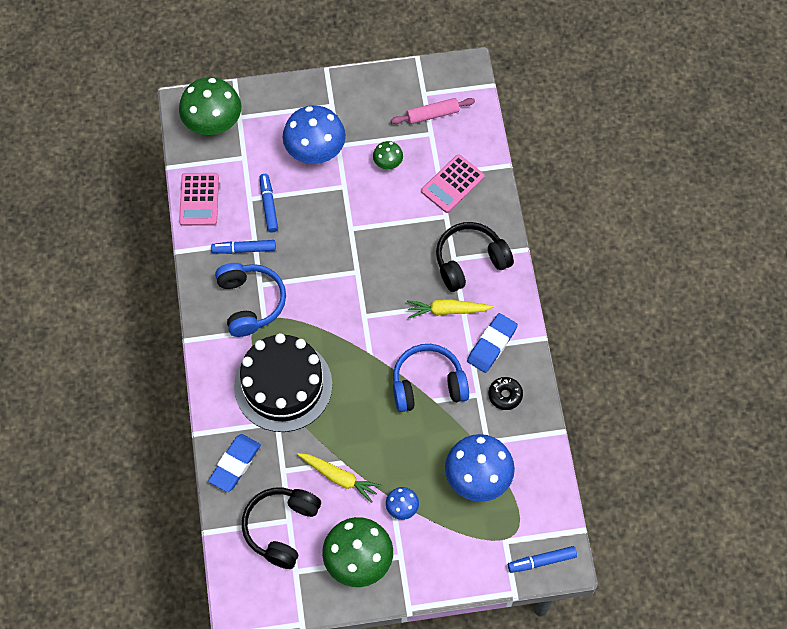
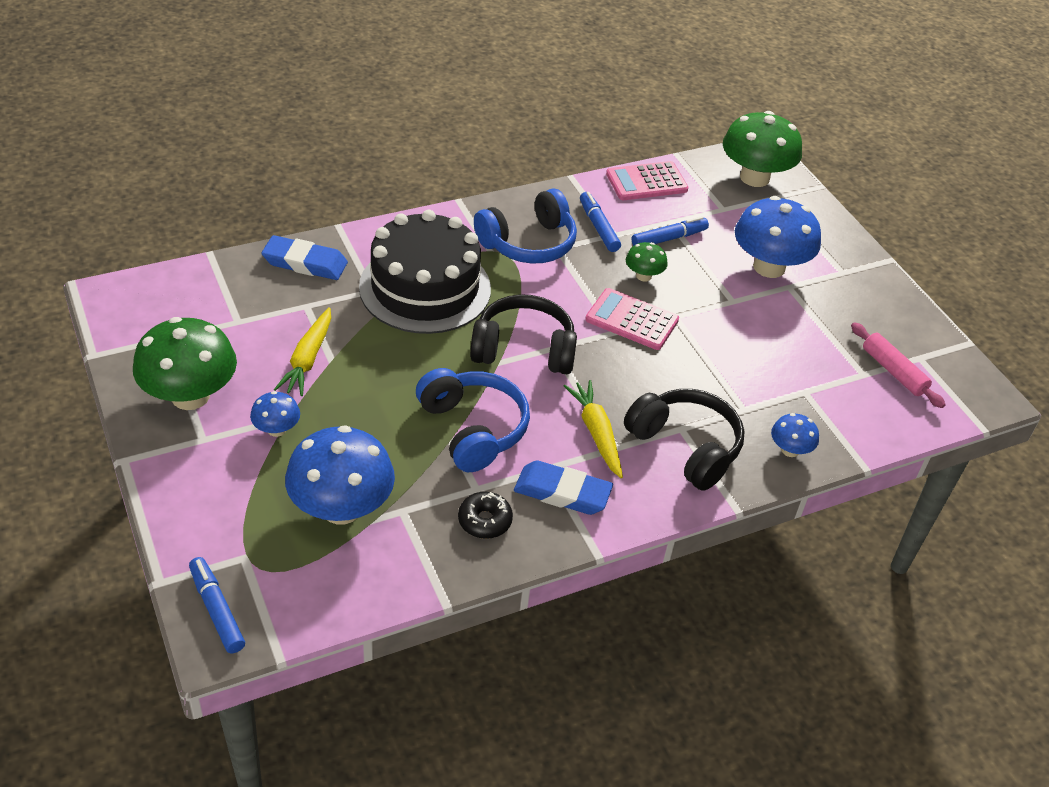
camera: 70 degrees right, 20 degrees down
(281, 528) = (225, 316): black headphones -> black headphones (524, 349)
(388, 162) = (792, 337): green mushroom -> green mushroom (643, 276)
(452, 184) = (798, 409): pink calculator -> pink calculator (631, 320)
(485, 202) = (790, 450): none -> blue mushroom

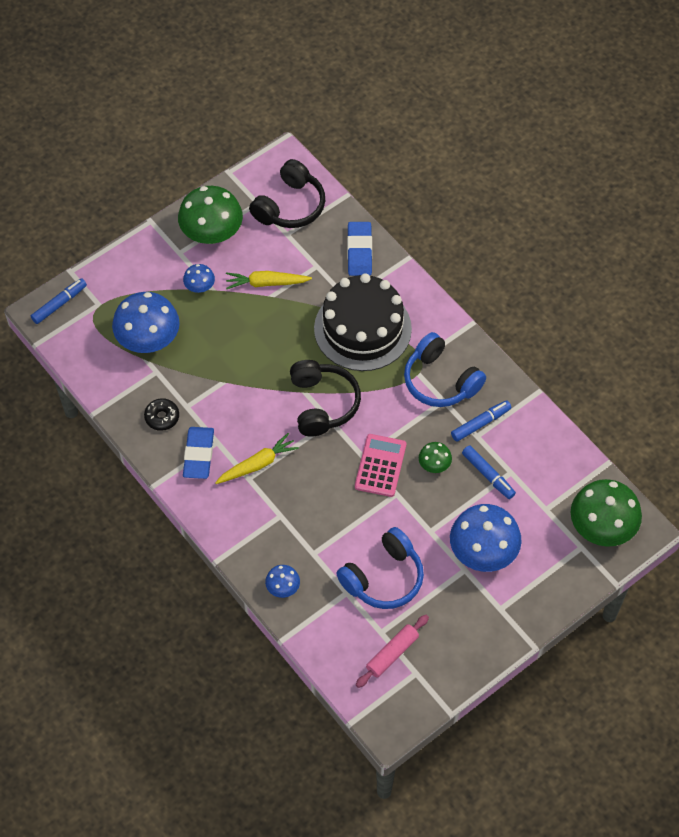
camera: 80 degrees right, 15 degrees up
(472, 429) = (236, 392): blue headphones -> blue headphones (383, 577)
(646, 182) = (556, 447): pink calculator -> none
(685, 447) = (263, 521): black headphones -> black headphones (290, 206)

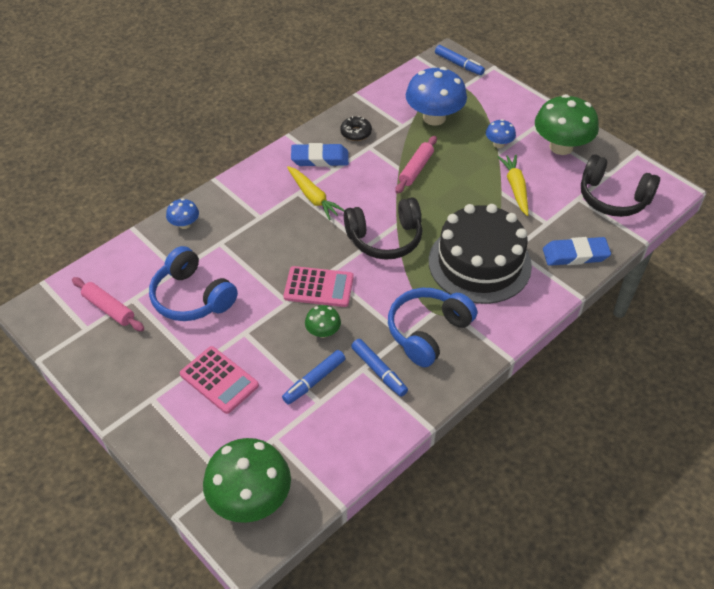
camera: 85 degrees right, 10 degrees down
(227, 366) = (416, 169): none -> pink rolling pin
(483, 552) = (219, 380): blue mushroom -> pink calculator

